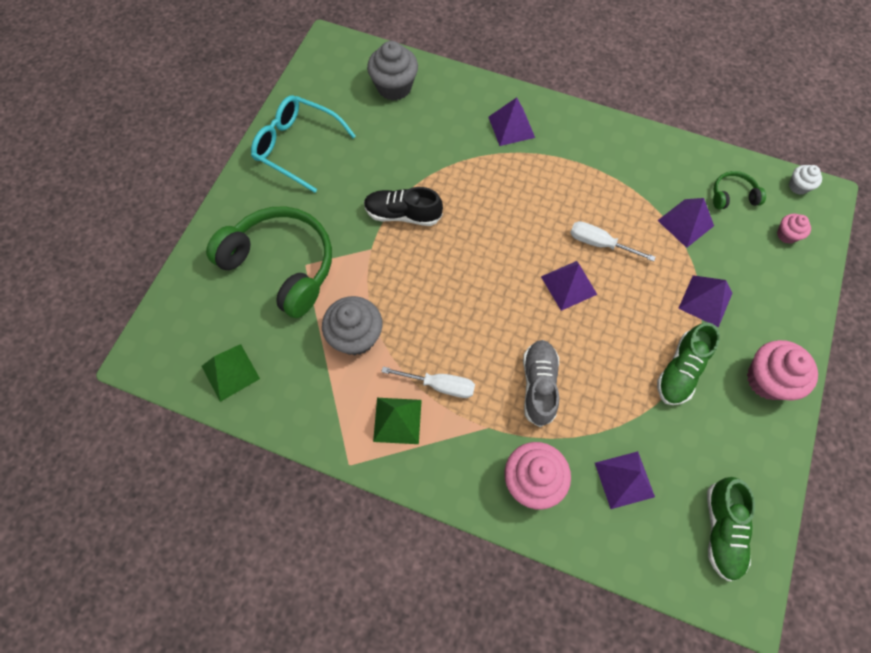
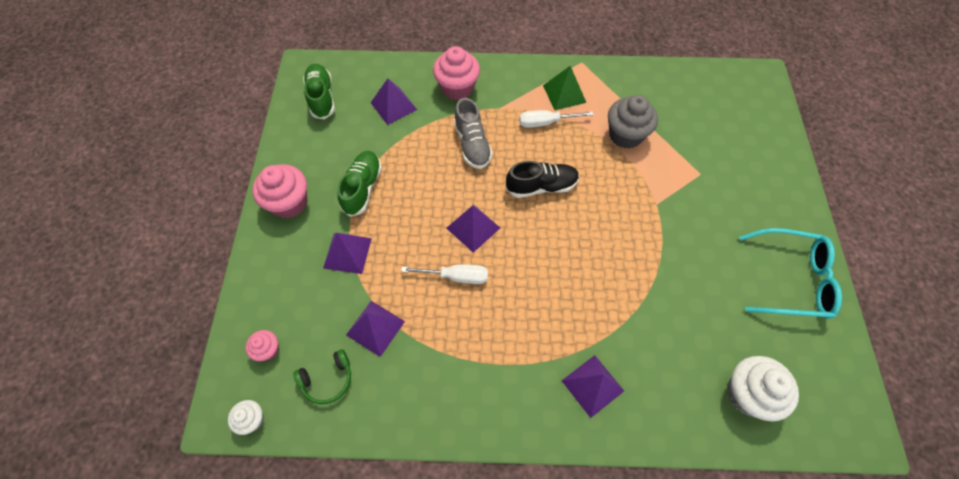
camera: 160 degrees right, 5 degrees down
(230, 372) = (697, 87): green pyramid -> none
(282, 265) = (718, 167): green headphones -> none
(394, 87) = (748, 394): grey cupcake -> white cupcake
(403, 214) = (648, 244): black shoe -> black shoe (541, 186)

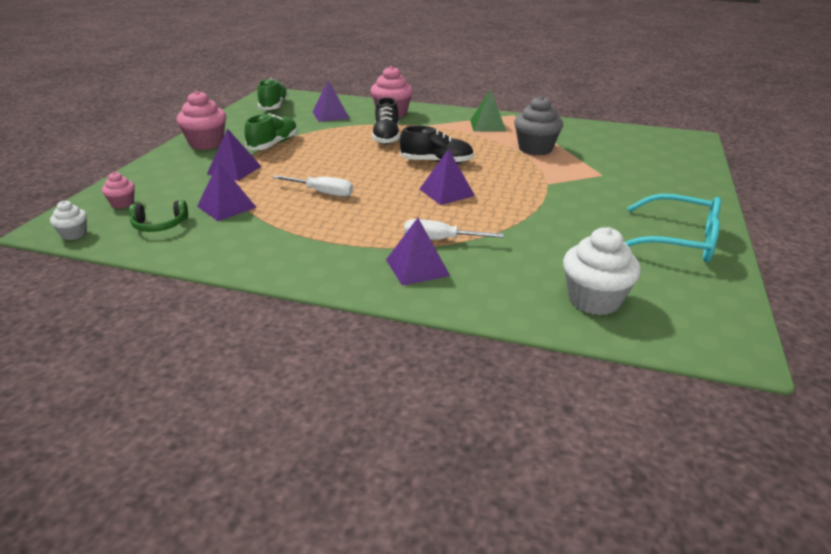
camera: 15 degrees right, 30 degrees down
(472, 144) = (386, 137): grey shoe -> black shoe
(473, 228) = (357, 173): purple pyramid -> purple pyramid (446, 192)
(546, 123) = (461, 135): white screwdriver -> white screwdriver (440, 240)

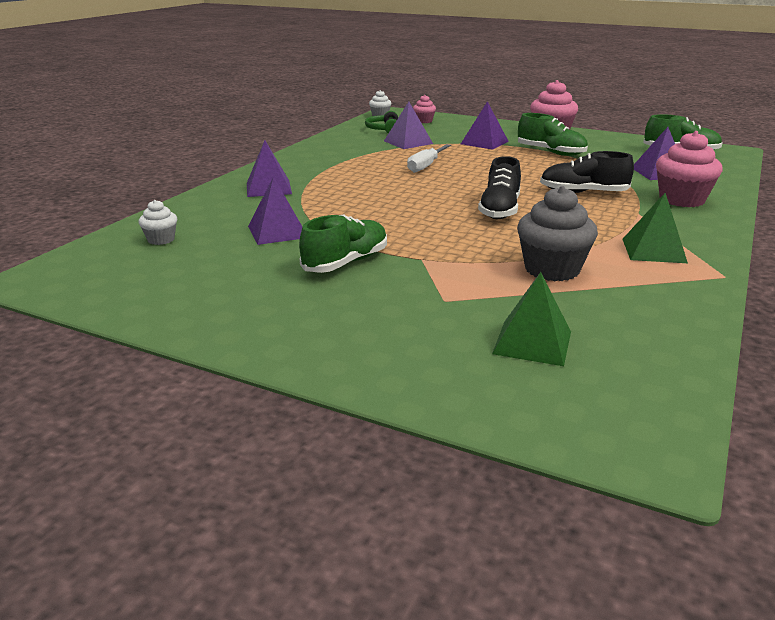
camera: 100 degrees right, 5 degrees down
(440, 240) = (309, 198): white screwdriver -> none
(446, 192) = (412, 208): purple pyramid -> purple pyramid (277, 231)
(574, 207) = (346, 263): none -> green shoe
(594, 300) = (161, 239): white cupcake -> white cupcake, size x0.53
(629, 154) = (532, 342): none -> green pyramid
(677, 240) = (226, 304): turquoise glasses -> none

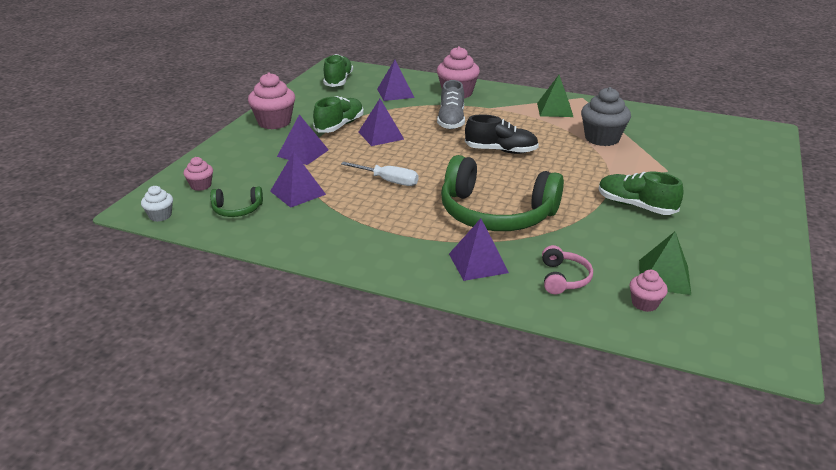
camera: 95 degrees left, 5 degrees up
(161, 239) = (644, 303): white cupcake -> pink cupcake
(224, 214) = (563, 278): none -> pink headphones
(277, 231) = (592, 242): purple pyramid -> purple pyramid (381, 135)
(351, 199) = (496, 213): none -> green headphones
(532, 342) = (698, 148): green pyramid -> green pyramid (664, 277)
(583, 193) = (451, 121): black shoe -> grey shoe

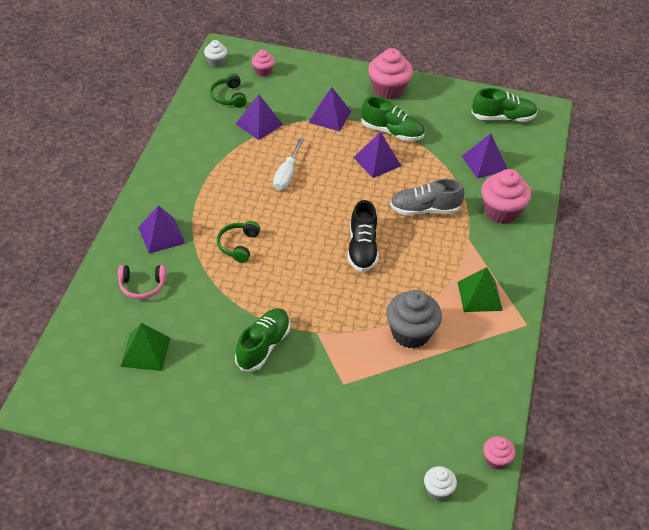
camera: 80 degrees right, 15 degrees up
(496, 213) = (238, 245): green headphones -> green headphones, size x0.44
(644, 303) = (109, 334): pink cupcake -> pink cupcake (496, 460)
(759, 142) = (438, 490): none -> white cupcake

